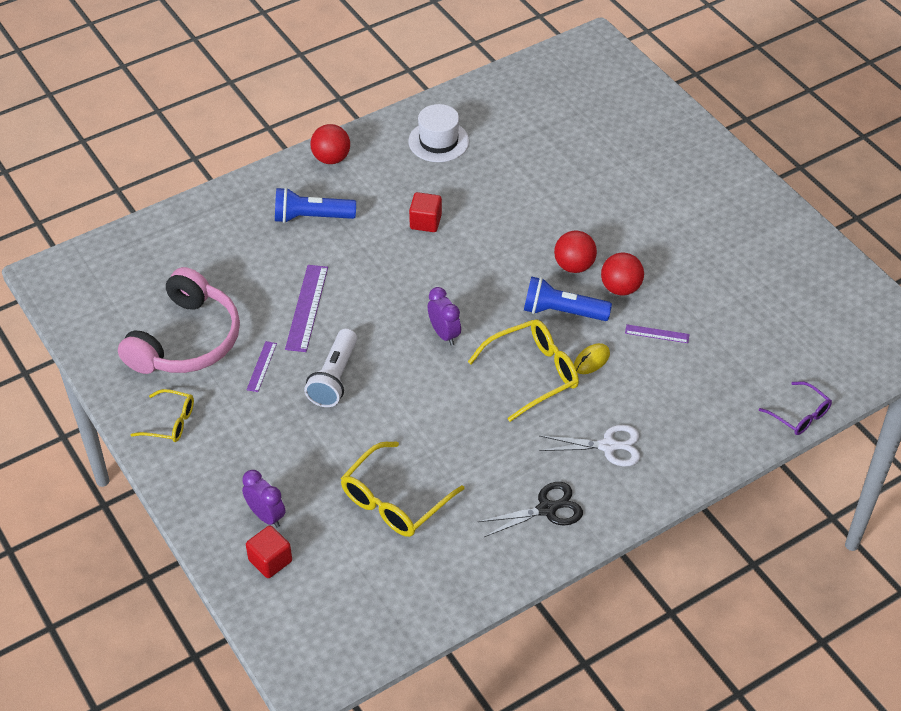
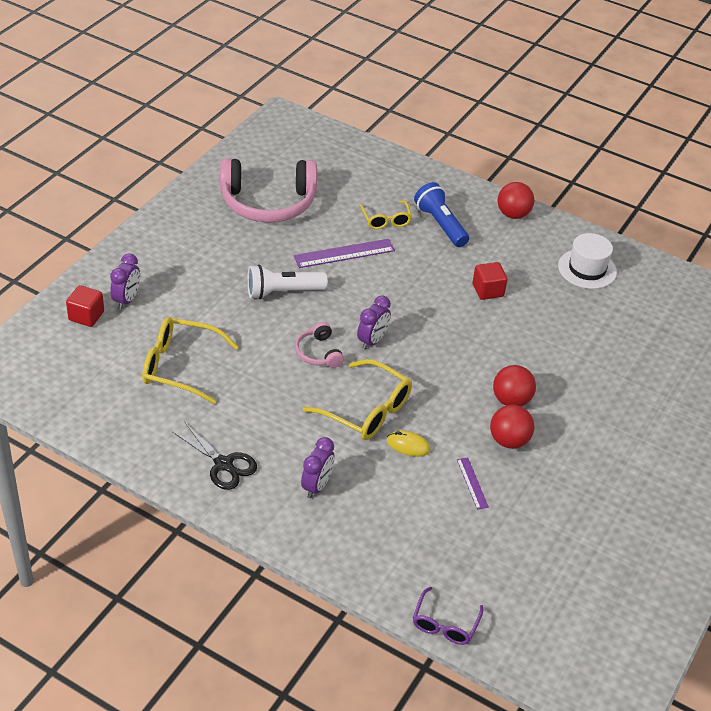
camera: 60 degrees right, 5 degrees down
(170, 422) = (186, 221): yellow glasses -> yellow glasses (386, 220)
(261, 366) = (268, 249): purple ruler -> none
(437, 381) = (318, 353): none -> pink headphones
(562, 312) = (451, 409): blue flashlight -> none
(608, 446) = (317, 486): white scissors -> purple clock

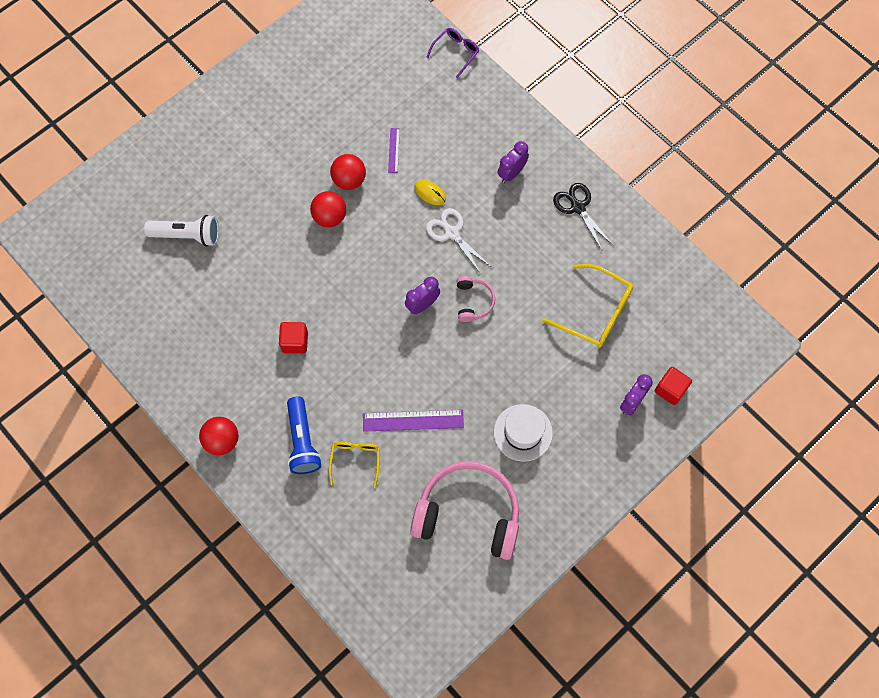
camera: 160 degrees left, 25 degrees up
(283, 292) = (486, 381): white flashlight -> white flashlight (187, 235)
(366, 410) = (451, 233): yellow glasses -> white scissors
(587, 269) = (187, 349): white hat -> white hat (523, 432)

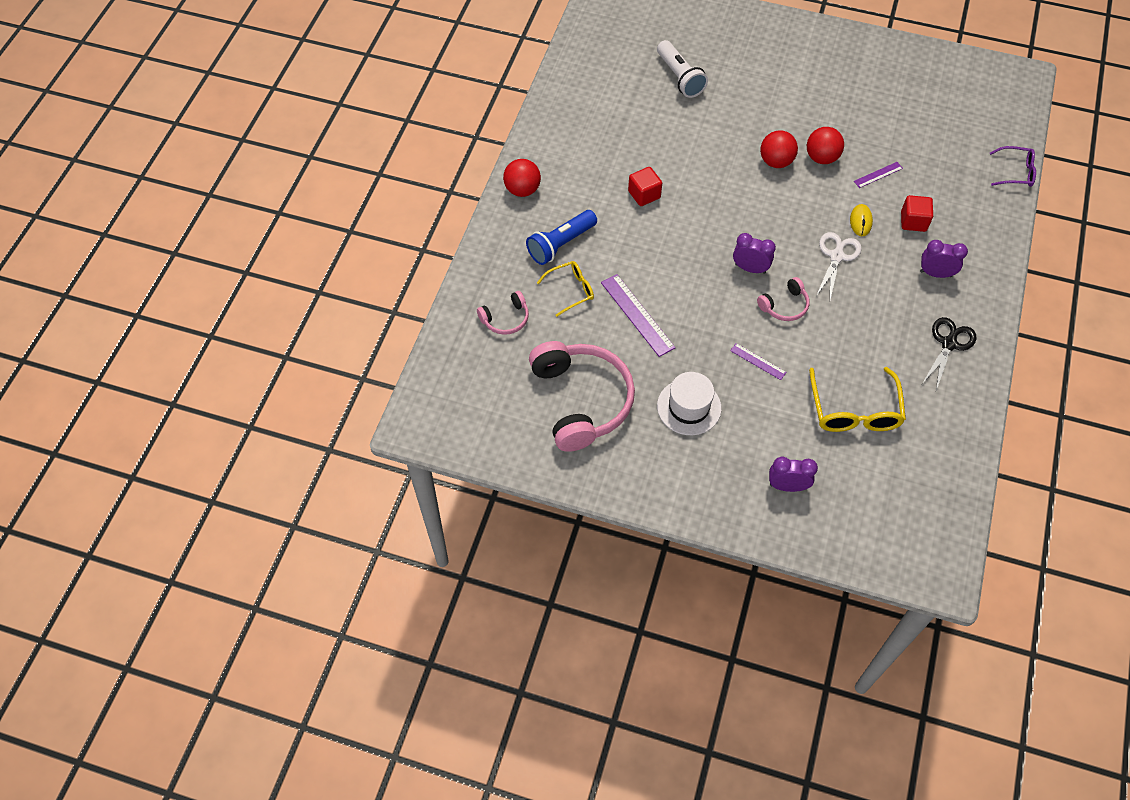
camera: 60 degrees right, 10 degrees down
(351, 531) = (506, 319): none -> pink headphones
(512, 354) = (758, 361): none -> purple ruler
(670, 389) = (827, 515): red cube -> red cube (913, 221)

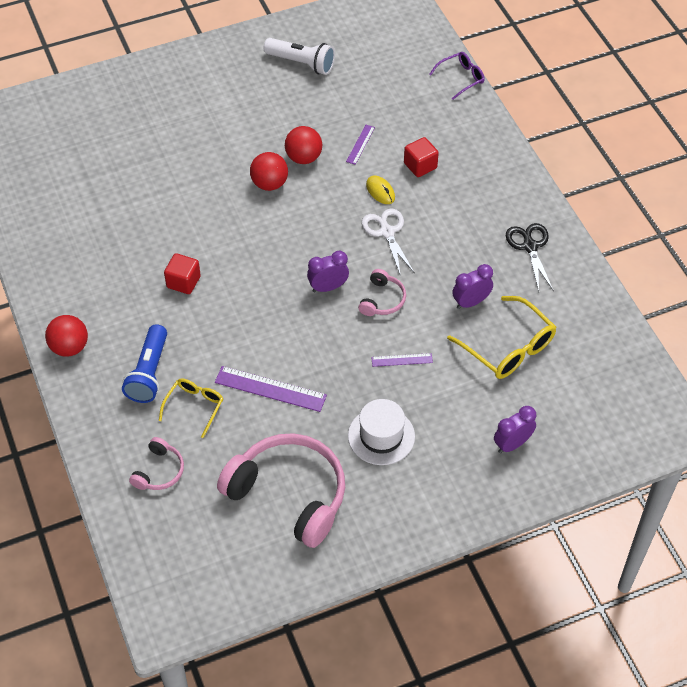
camera: 40 degrees left, 5 degrees down
(680, 77) = (123, 160): white flashlight -> white flashlight (301, 63)
(935, 273) = (472, 197): purple clock -> purple clock (471, 302)

